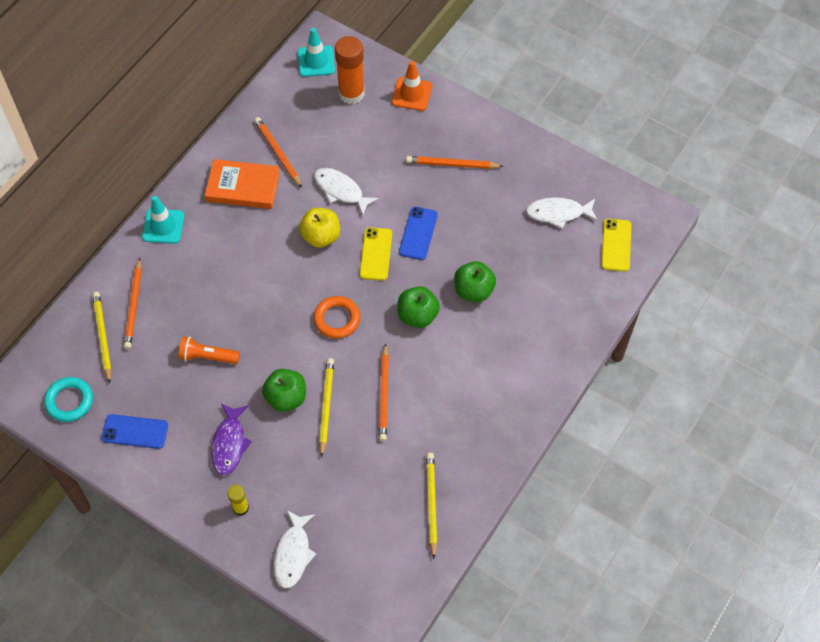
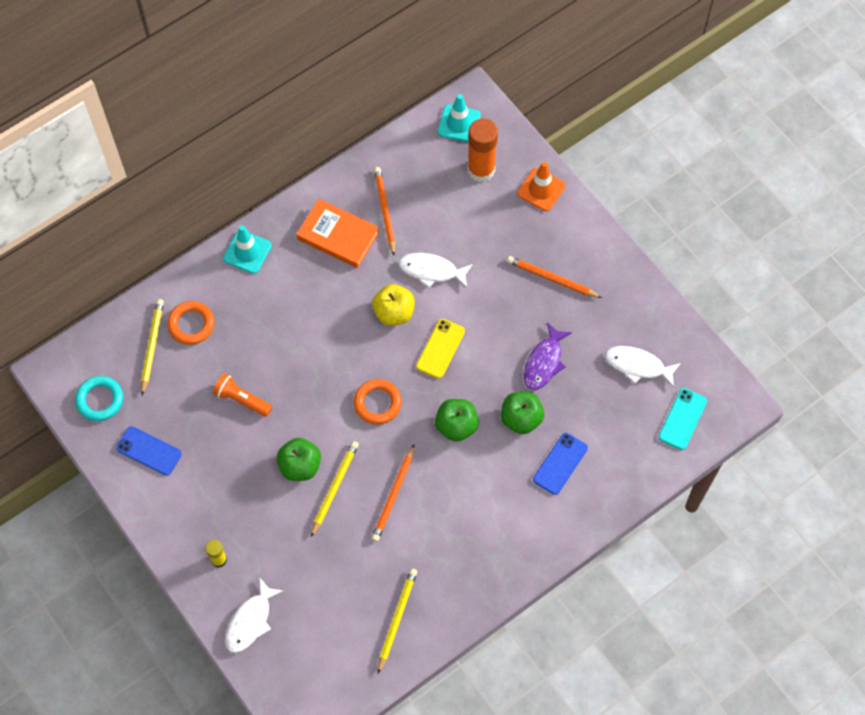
camera: 20 degrees right, 5 degrees up
(133, 306) = (191, 324): orange pencil -> orange ring
(229, 444) = (231, 493): purple fish -> purple fish (544, 362)
(341, 190) = (431, 271): white fish -> white fish turned 45 degrees counterclockwise
(418, 233) = (490, 341): blue phone -> blue phone (560, 464)
(616, 245) = (682, 419): yellow phone -> turquoise phone

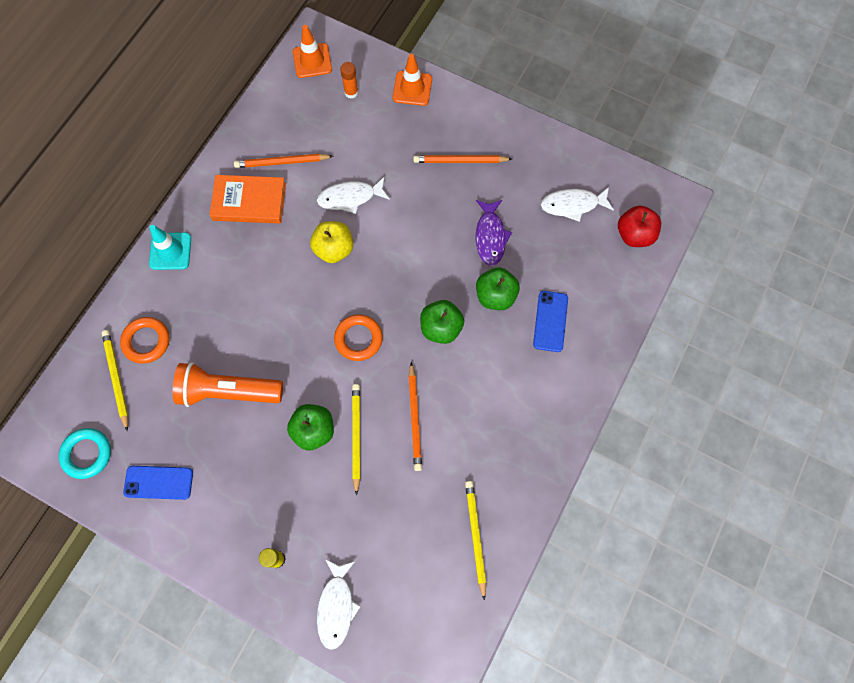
camera: 25 degrees left, 5 degrees up
(241, 399) = (228, 392): orange flashlight -> orange flashlight, size x1.67
(385, 211) = (282, 162): orange pencil -> orange pencil turned 60 degrees counterclockwise
(440, 348) = (392, 264): yellow phone -> none
(459, 123) = (312, 61): turquoise traffic cone -> orange traffic cone
(481, 170) = (351, 92): orange glue stick -> orange glue stick, size x0.52
(682, 419) = (634, 235): turquoise phone -> red apple

